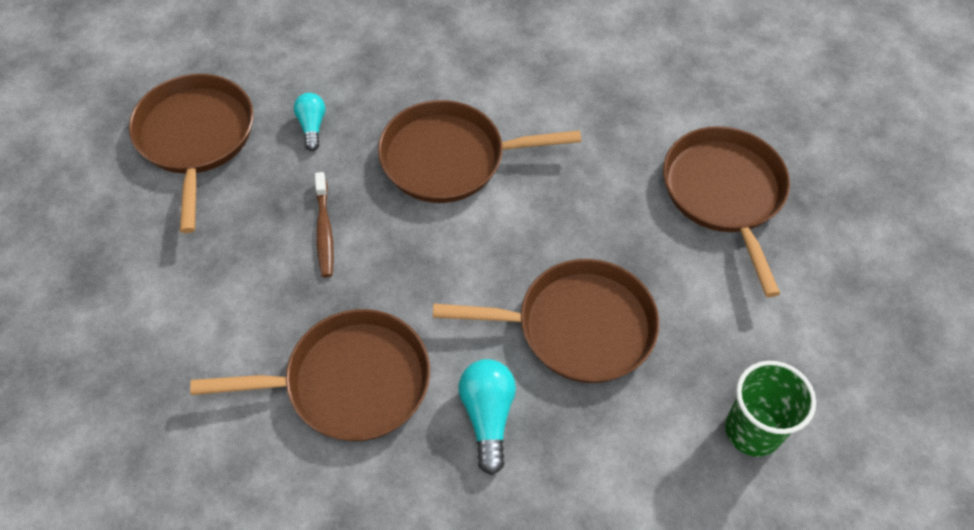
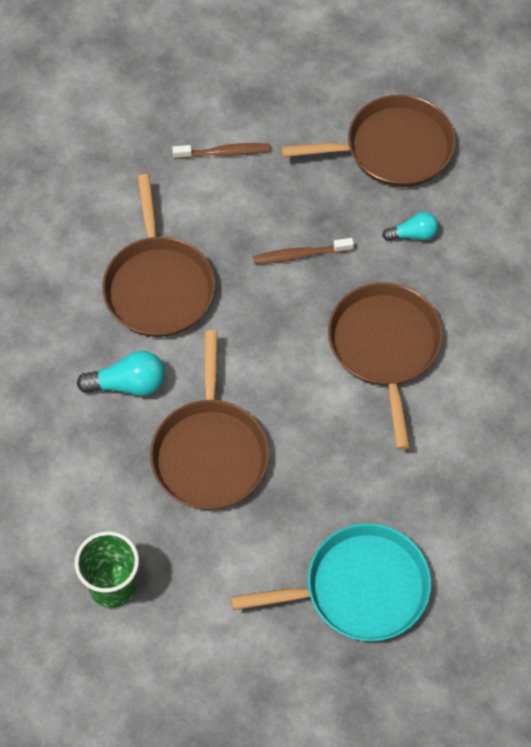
camera: 90 degrees right, 5 degrees up
(163, 305) = (224, 153): none -> brown toothbrush
(724, 193) = (359, 588): brown pan -> turquoise pan

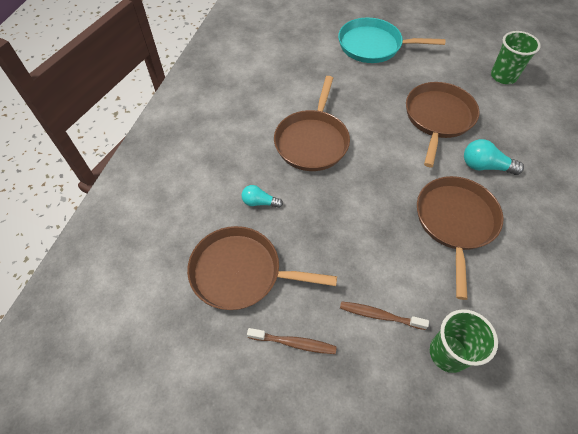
camera: 160 degrees left, 5 degrees down
(145, 140) = (448, 353): none -> green cup
(300, 255) = (345, 212): brown toothbrush -> brown toothbrush (294, 343)

